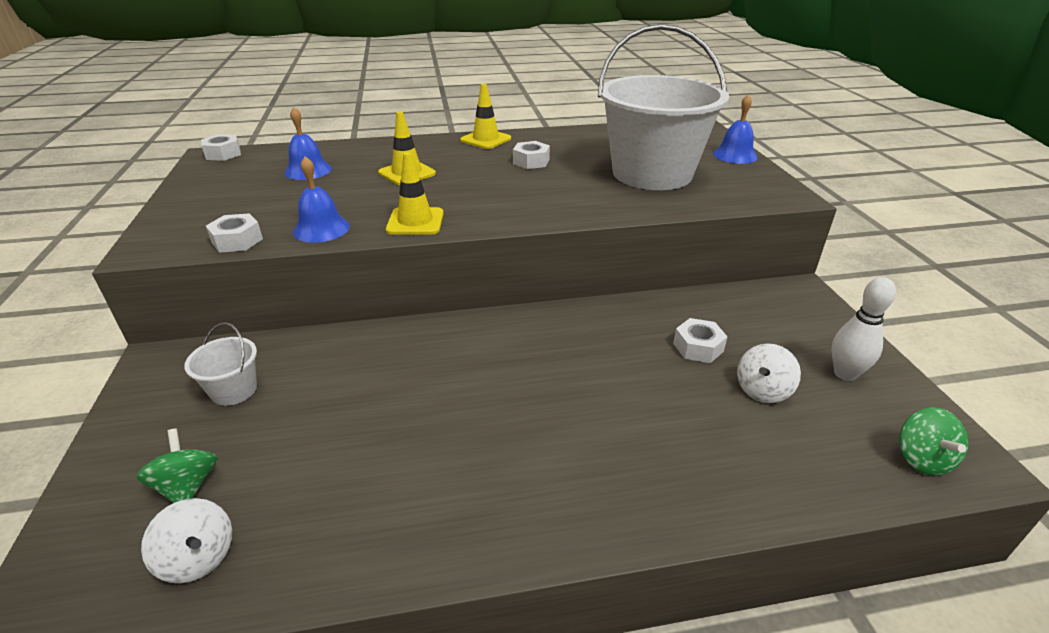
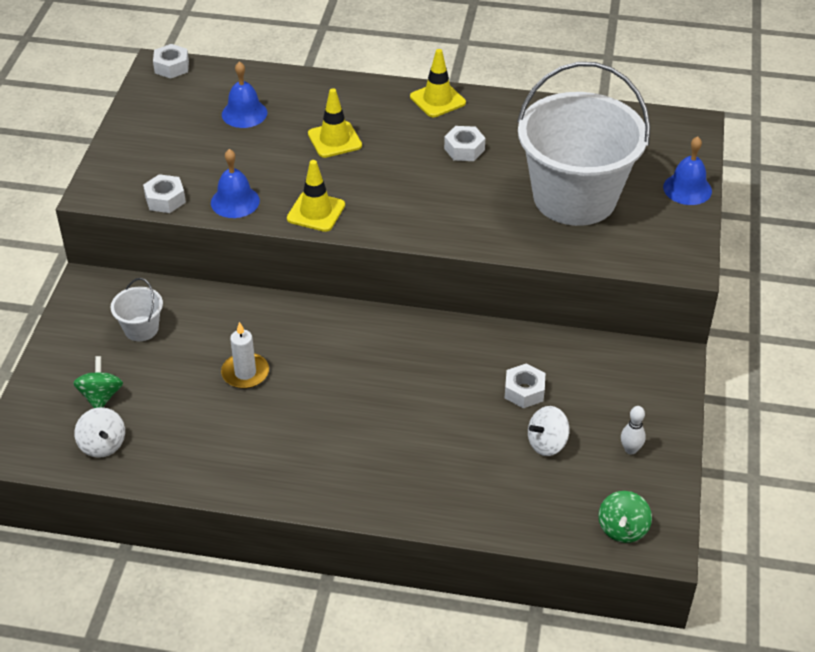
camera: 20 degrees right, 10 degrees up
(383, 406) = (245, 373): none -> white candle
(845, 374) = (630, 449): white bowling pin -> white bowling pin, size x0.64

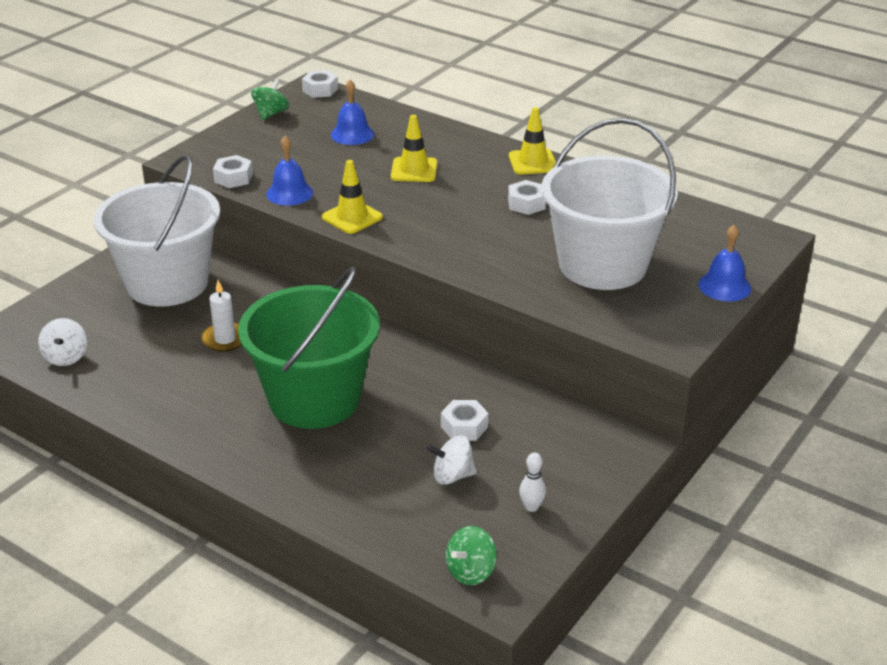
camera: 25 degrees right, 10 degrees down
(101, 396) = (94, 322): green spinning top -> green spinning top (271, 114)
(141, 329) = (167, 283): white bucket -> white bucket, size x2.48
(374, 408) = (314, 399): none -> green bucket

